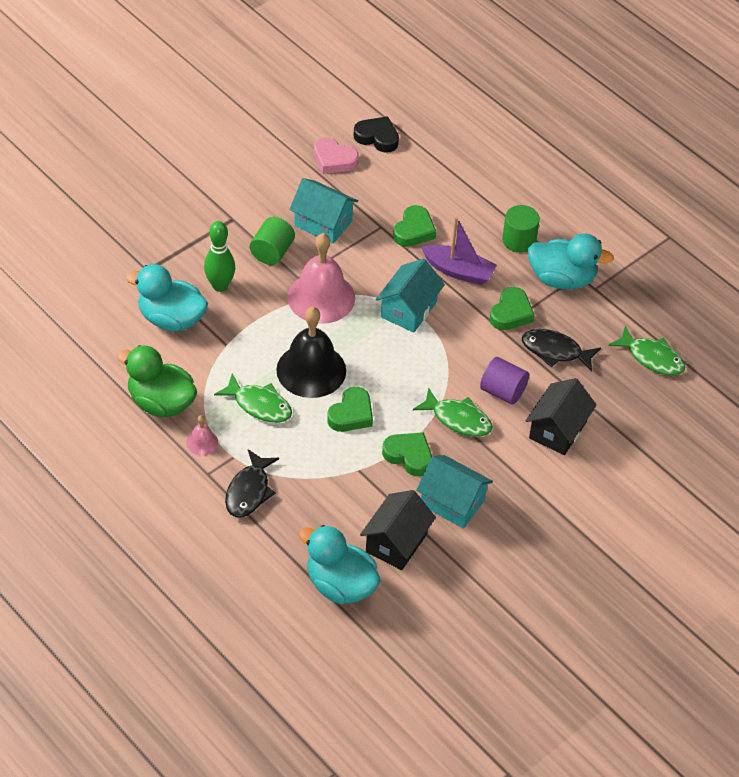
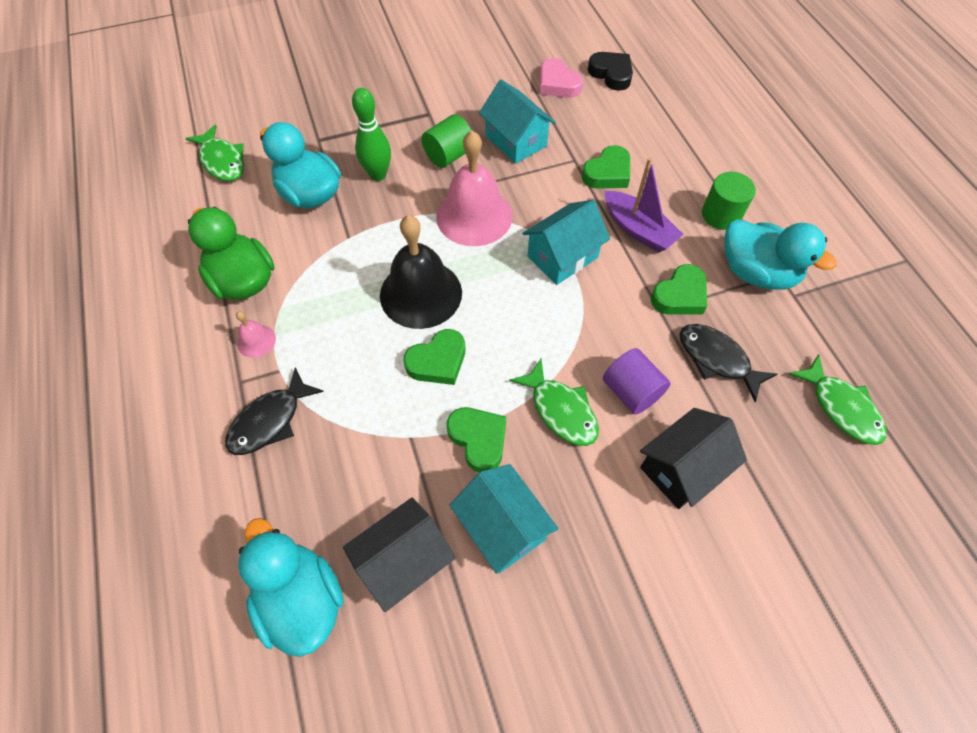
camera: 25 degrees right, 10 degrees up
(259, 405) = (342, 317): green fish -> green fish (222, 161)

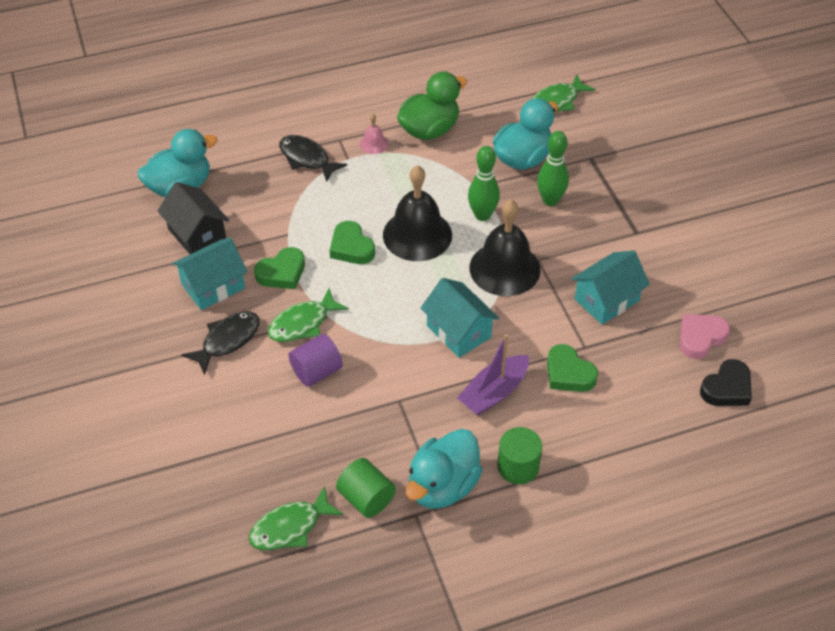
camera: 90 degrees right, 10 degrees down
(394, 232) = (482, 215): none -> green bowling pin
(449, 155) = (580, 249): green cylinder -> green cylinder (366, 498)
(474, 216) = (504, 268): pink bell -> black bell
(680, 295) = (415, 418): green heart -> none
(682, 468) = (245, 399): black house -> none
(716, 359) = (345, 437): black fish -> black fish (227, 340)

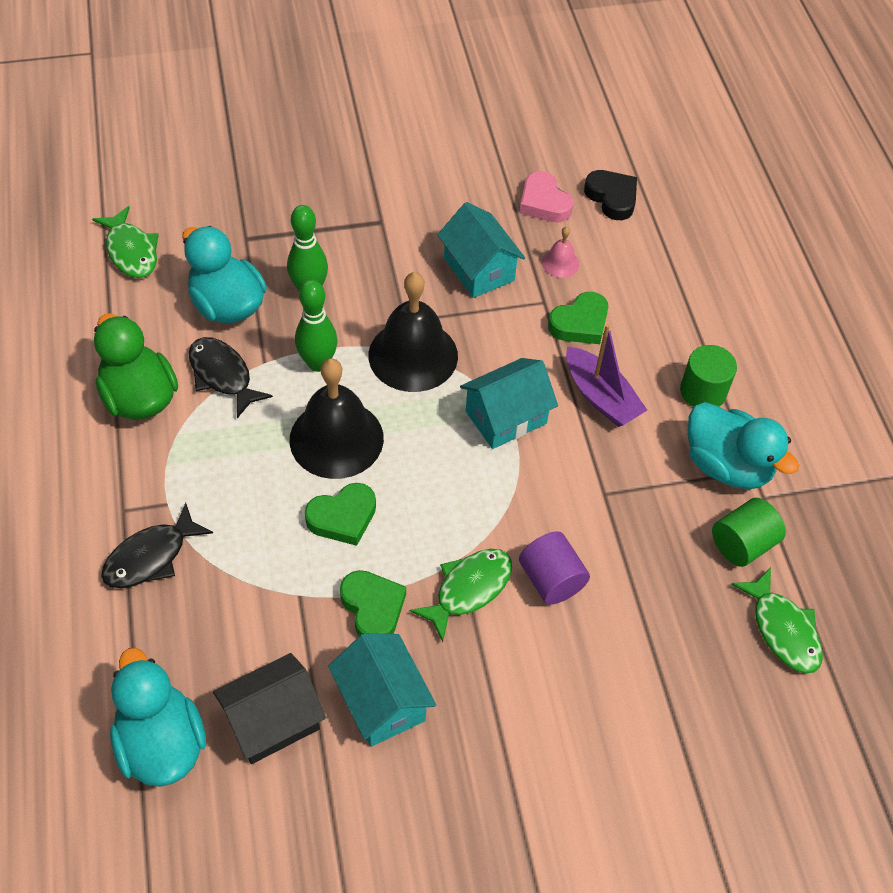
camera: 85 degrees left, 5 degrees up
(227, 340) = (486, 687): black fish -> black fish (222, 375)
(303, 323) = (469, 589): green fish -> green fish turned 105 degrees counterclockwise
(374, 144) = (146, 468): pink bell -> pink bell (560, 263)

